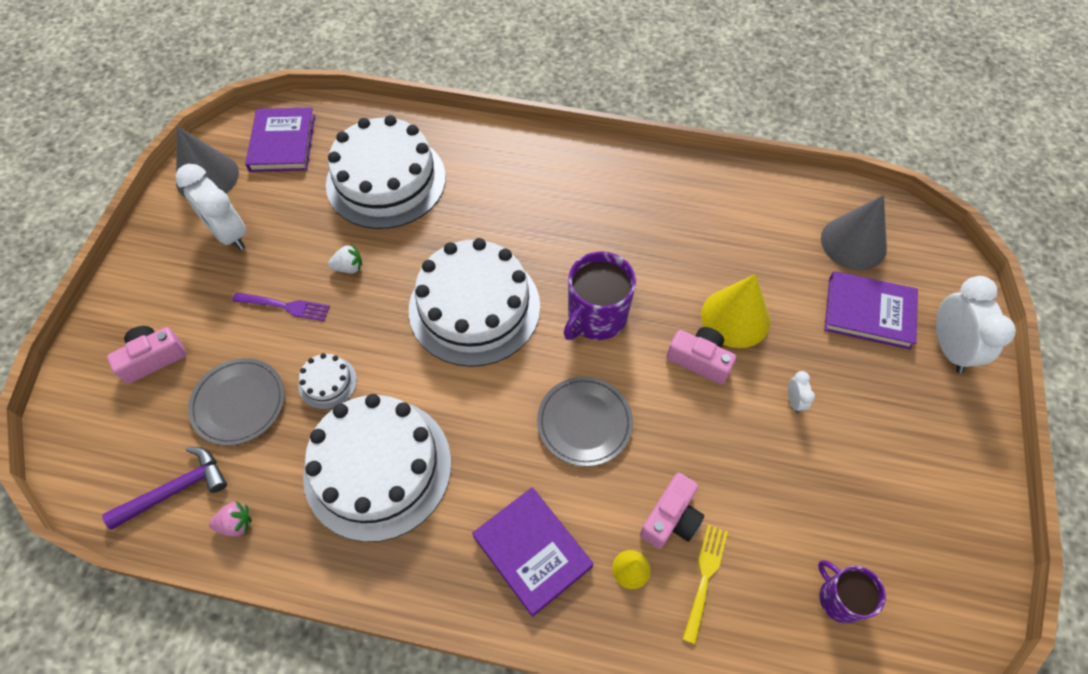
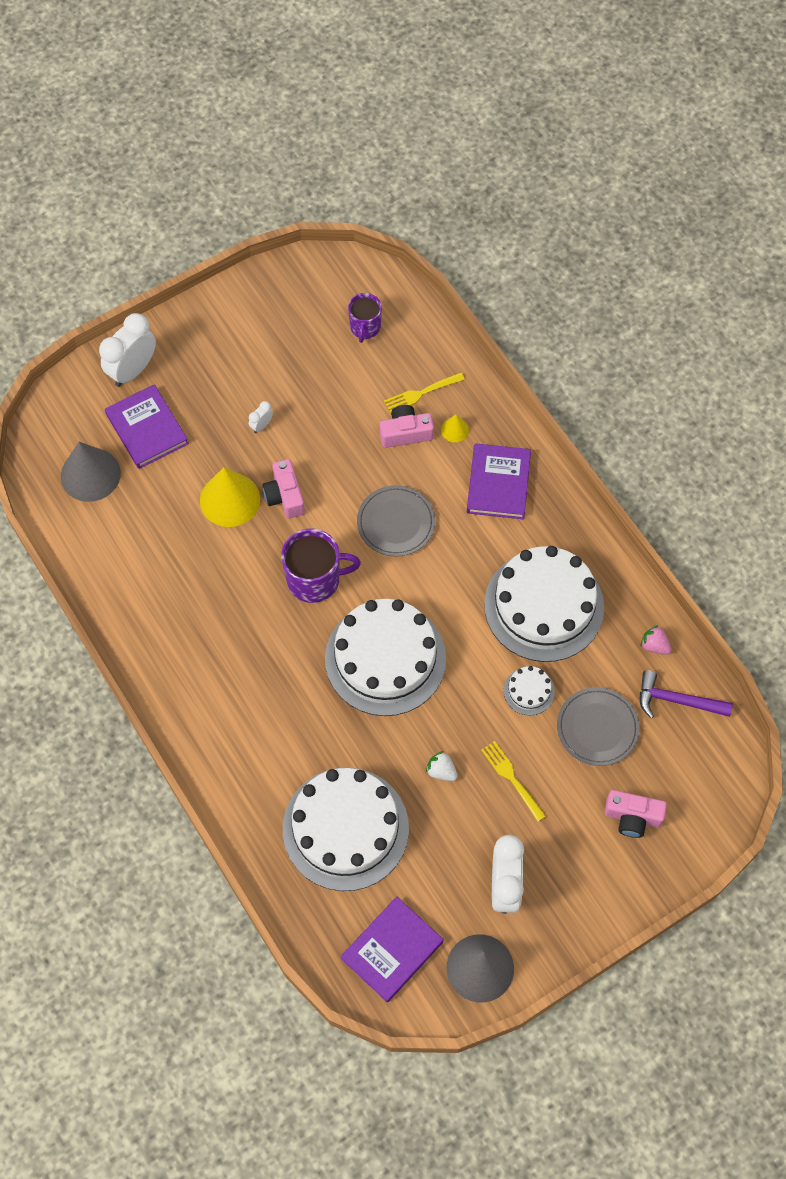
camera: 135 degrees left, 5 degrees up
(284, 306) = (512, 779): purple fork -> yellow fork

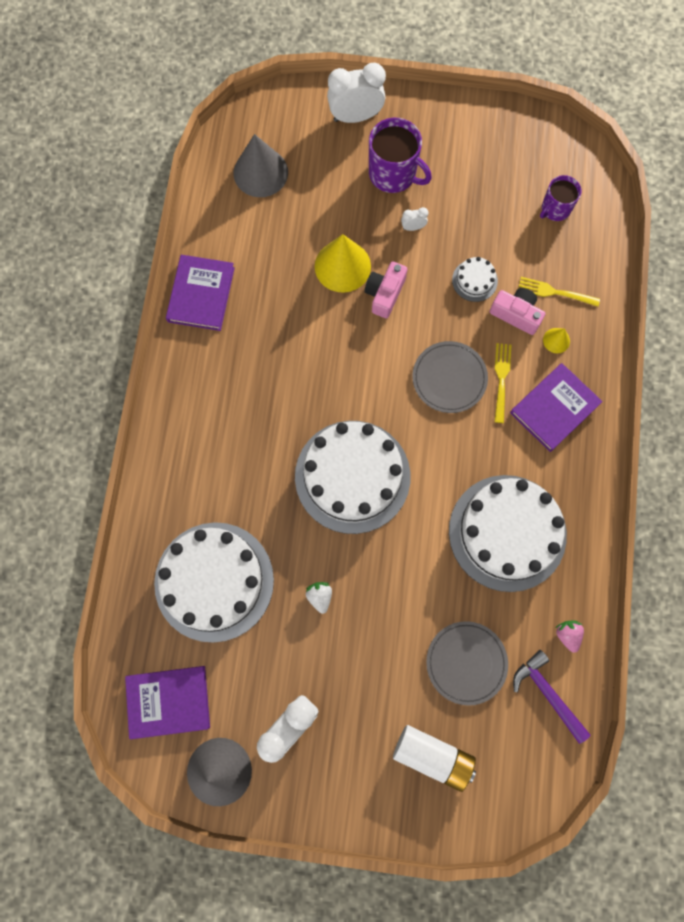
camera: 40 degrees right, 10 degrees up
(147, 429) = (328, 168): purple book -> purple book (201, 294)
(314, 579) = (352, 374): purple mug -> purple mug (393, 174)
(512, 779) = (367, 647): yellow fork -> yellow fork (501, 380)
(529, 691) = (438, 590): white cake -> white cake (474, 280)
(632, 817) = (433, 756): pink camera -> white battery

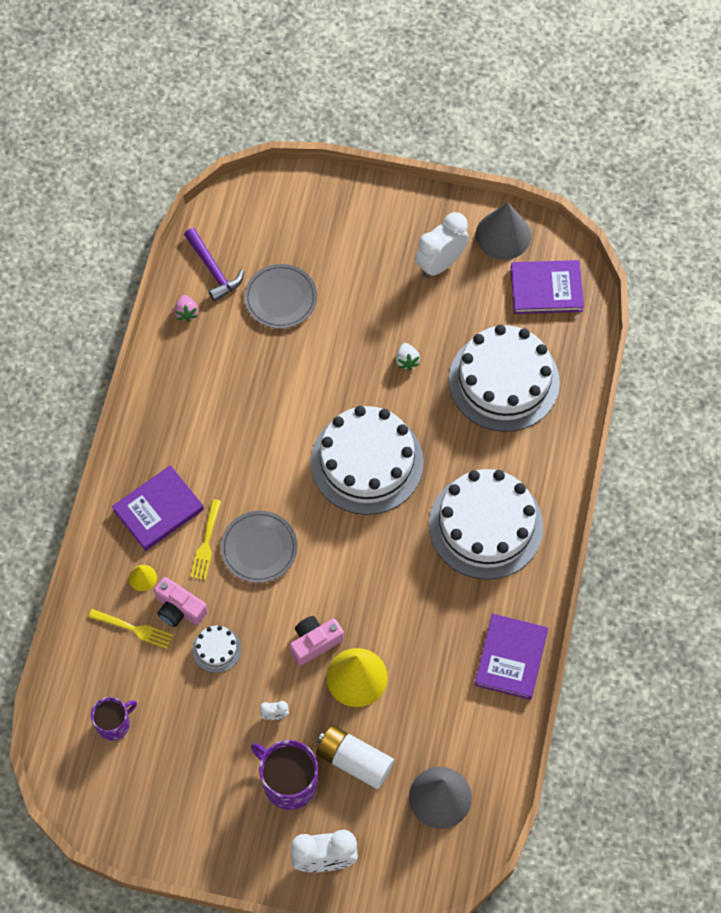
camera: 175 degrees left, 10 degrees down
(384, 294) = (314, 642): pink camera -> pink camera turned 150 degrees counterclockwise
(433, 756) = (320, 232): white battery -> white battery (354, 761)
(507, 532) = (225, 400): white cake -> white cake (485, 525)

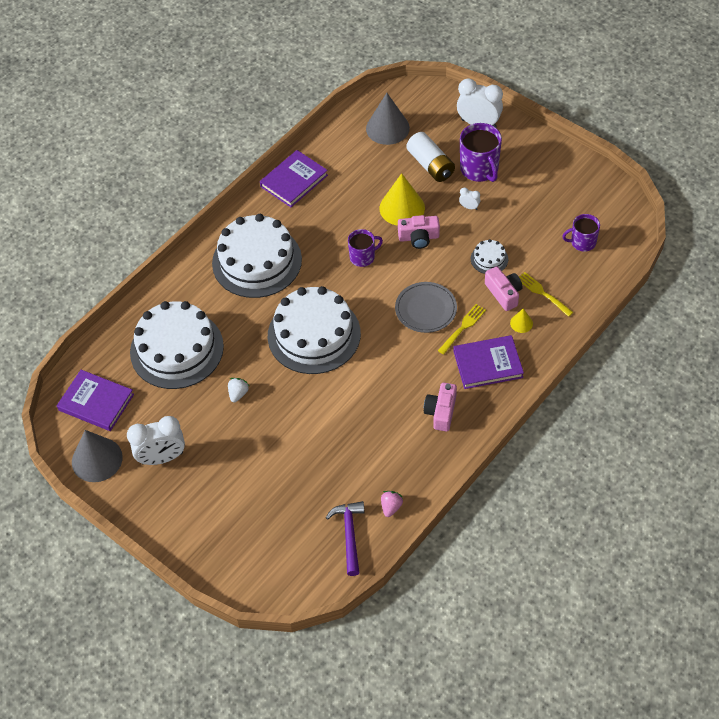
camera: 150 degrees left, 10 degrees down
(184, 432) = (441, 412): none -> pink camera
(281, 298) = (307, 485): grey plate -> none
(366, 585) = (363, 257): none -> purple mug

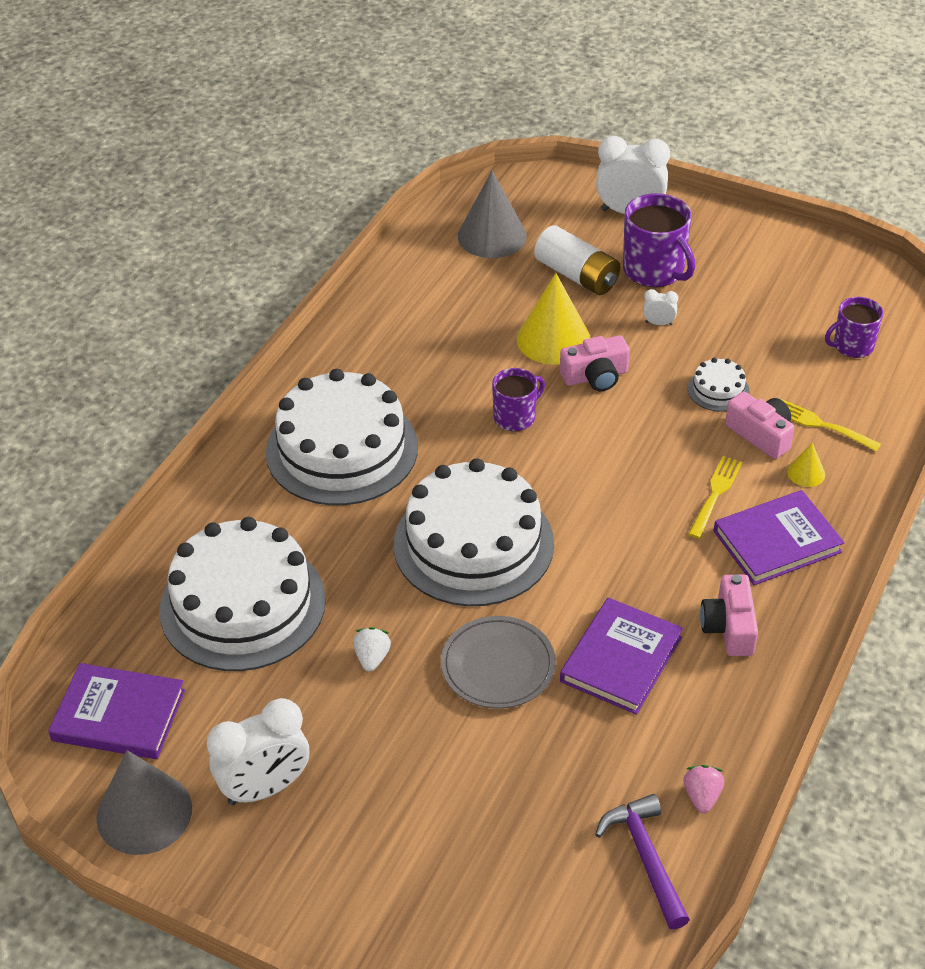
camera: 15 degrees left, 10 degrees down
(294, 181) = (367, 326): purple book -> purple book (621, 659)
(425, 309) = (645, 477): grey plate -> grey plate (498, 666)

